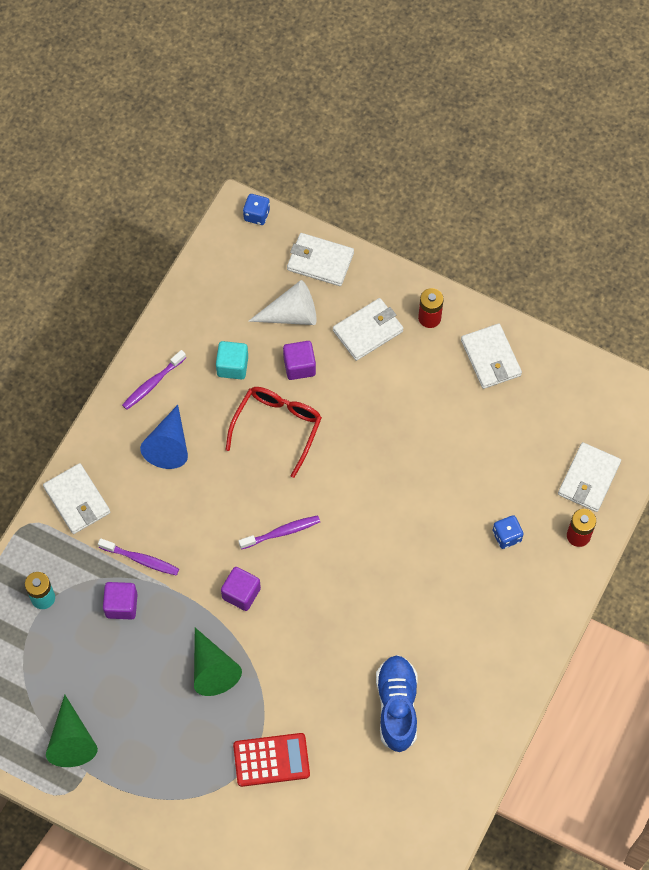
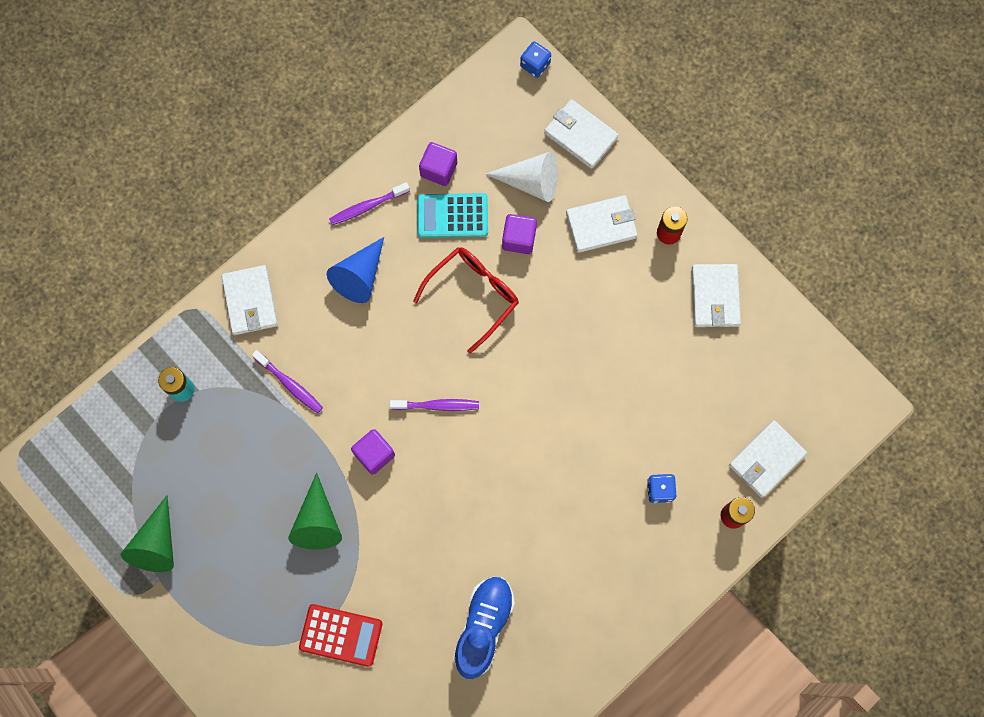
camera: 20 degrees right, 10 degrees up
(121, 605) = (254, 424): purple cube -> purple cube (438, 169)
(232, 366) = (452, 216): turquoise cube -> turquoise calculator

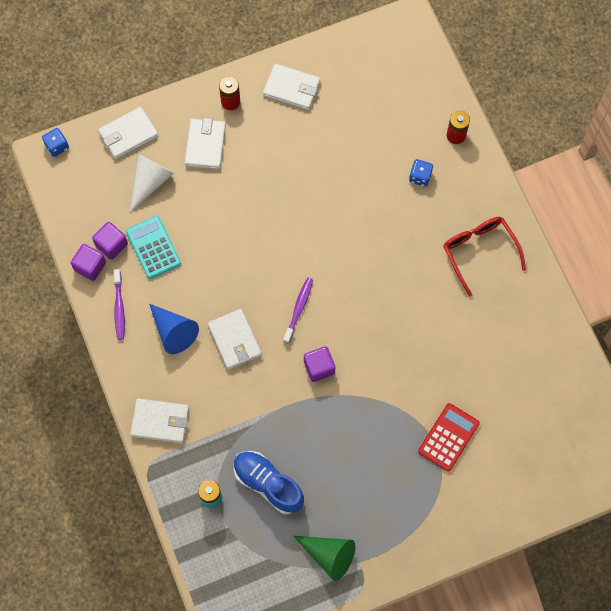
camera: 70 degrees left, 5 degrees down
(290, 384) = (240, 412): purple toothbrush -> none
(317, 521) = (355, 426): green cone -> none
(452, 216) = (153, 247): turquoise calculator -> turquoise calculator turned 135 degrees clockwise
(472, 296) = (223, 254): red glasses -> red glasses (479, 252)
(483, 626) = (477, 332): blue shoe -> blue shoe (268, 484)
(519, 239) = (192, 206): purple cube -> purple cube (90, 266)
(766, 460) = (424, 99): white wallet -> white wallet (235, 340)

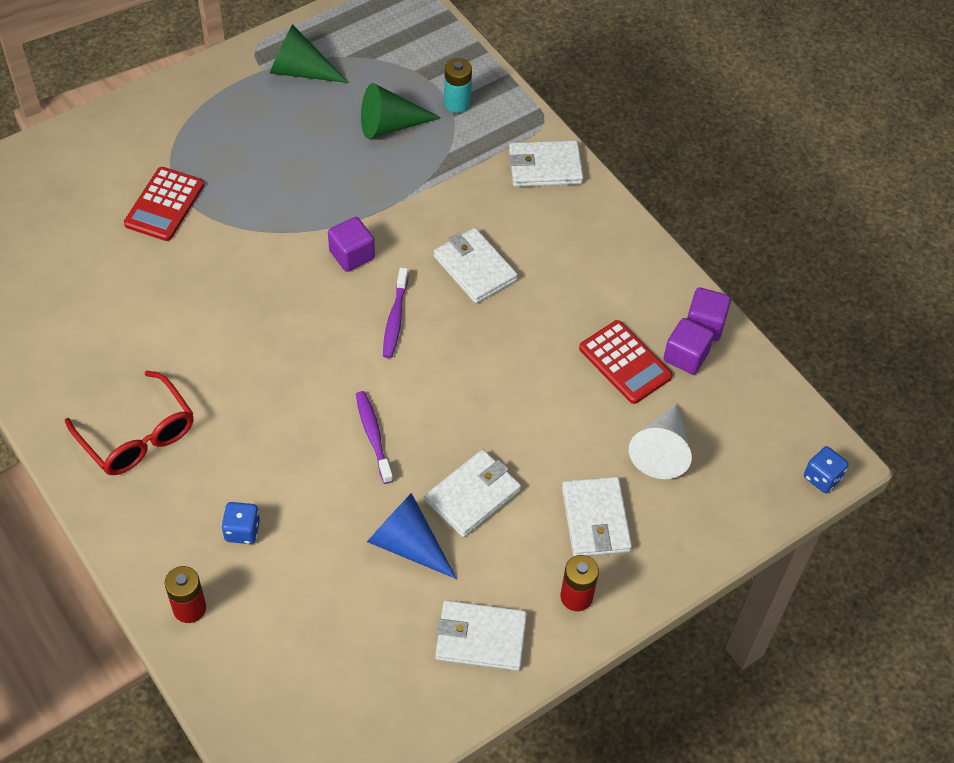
camera: 165 degrees right, 15 degrees down
(119, 308) = (645, 281): purple toothbrush -> purple toothbrush (373, 435)
(128, 134) = (721, 514): white wallet -> white wallet (473, 495)
(153, 247) = (625, 363): turquoise calculator -> red calculator
(173, 332) = (561, 265): blue cone -> blue cone (407, 544)
(268, 484) = (390, 125): blue shoe -> green cone

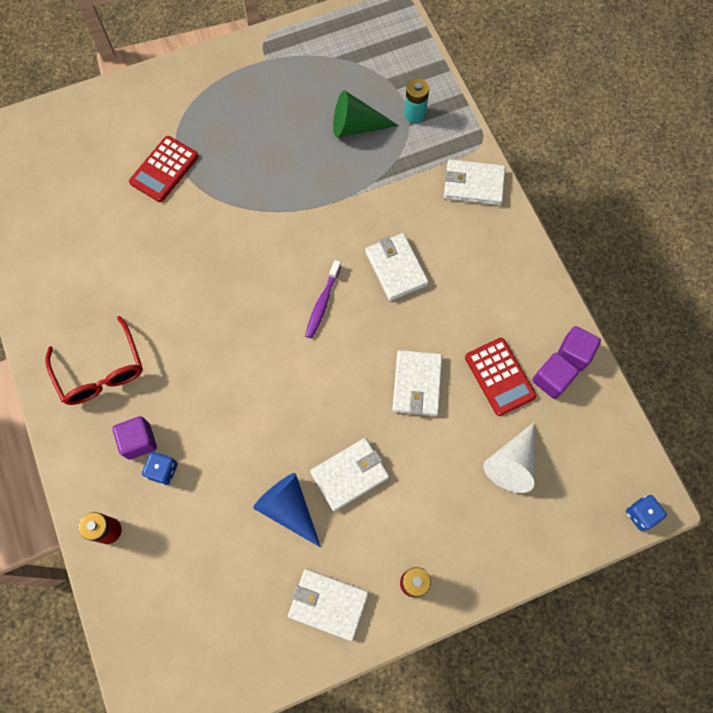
camera: 15 degrees right, 15 degrees up
(301, 71) = (296, 65): green cone -> none
(352, 255) = (300, 239): purple cube -> purple cube (139, 441)
(373, 435) = (282, 405): purple toothbrush -> none
(596, 519) = (444, 516): white wallet -> white wallet (417, 384)

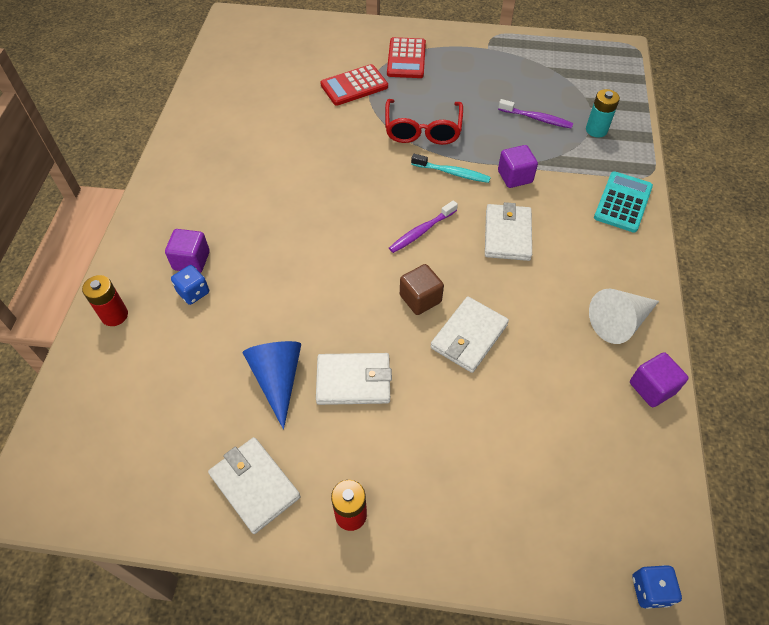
camera: 30 degrees right, 15 degrees down
(101, 370) = (202, 196): red glasses -> red glasses (423, 129)
(314, 226) = (452, 173): none -> turquoise toothbrush
(356, 126) = (537, 119): green cone -> purple toothbrush
(359, 370) = (420, 299): none -> brown cube
(473, 184) = (623, 202): white wallet -> turquoise calculator
(499, 377) = (558, 370): red calculator -> red calculator (406, 59)
(512, 463) = (526, 456): white cone -> white cone (619, 322)
(551, 380) = (613, 400): purple cube -> purple cube (515, 177)

